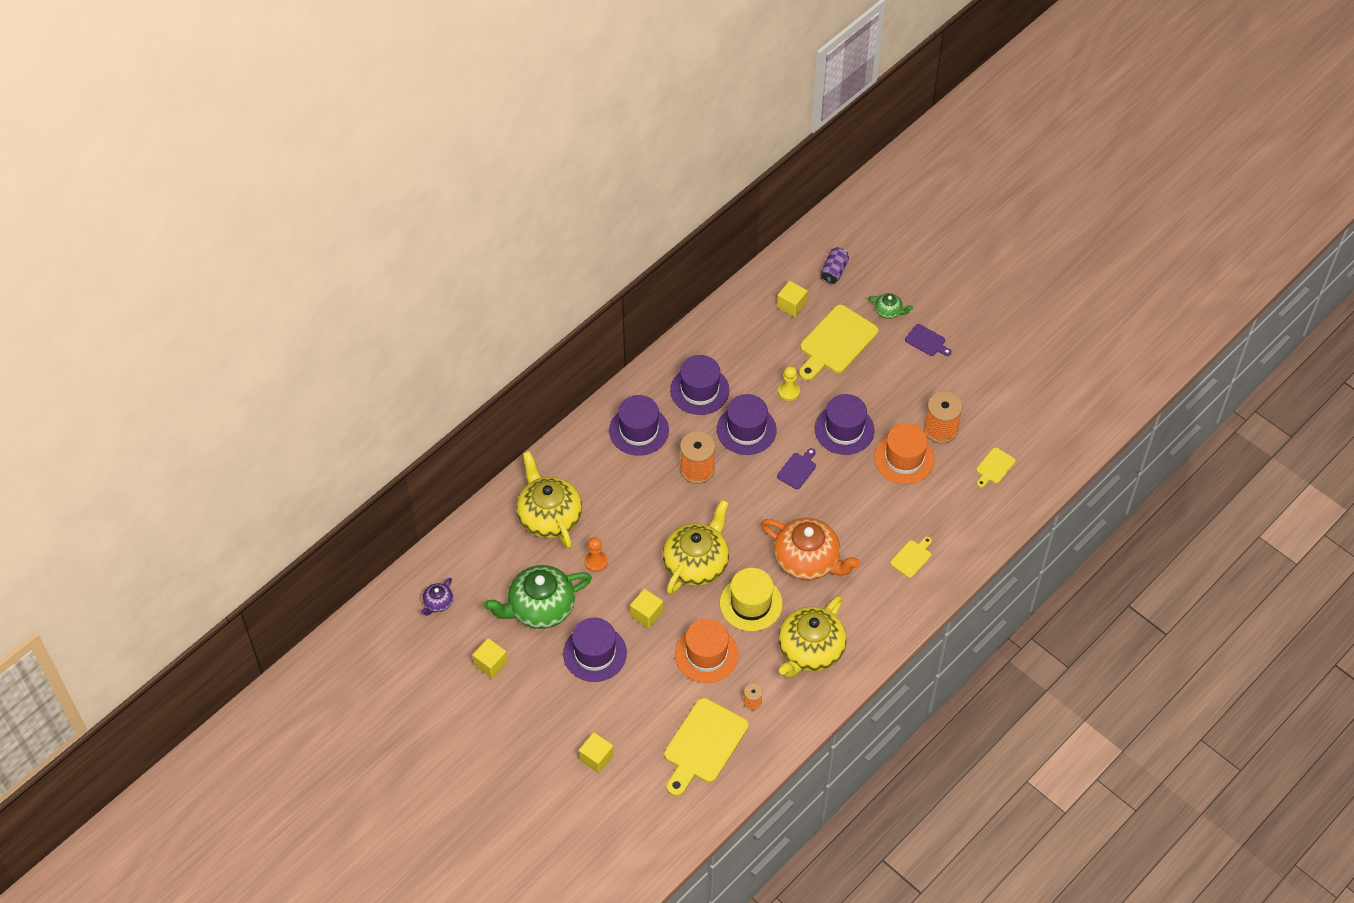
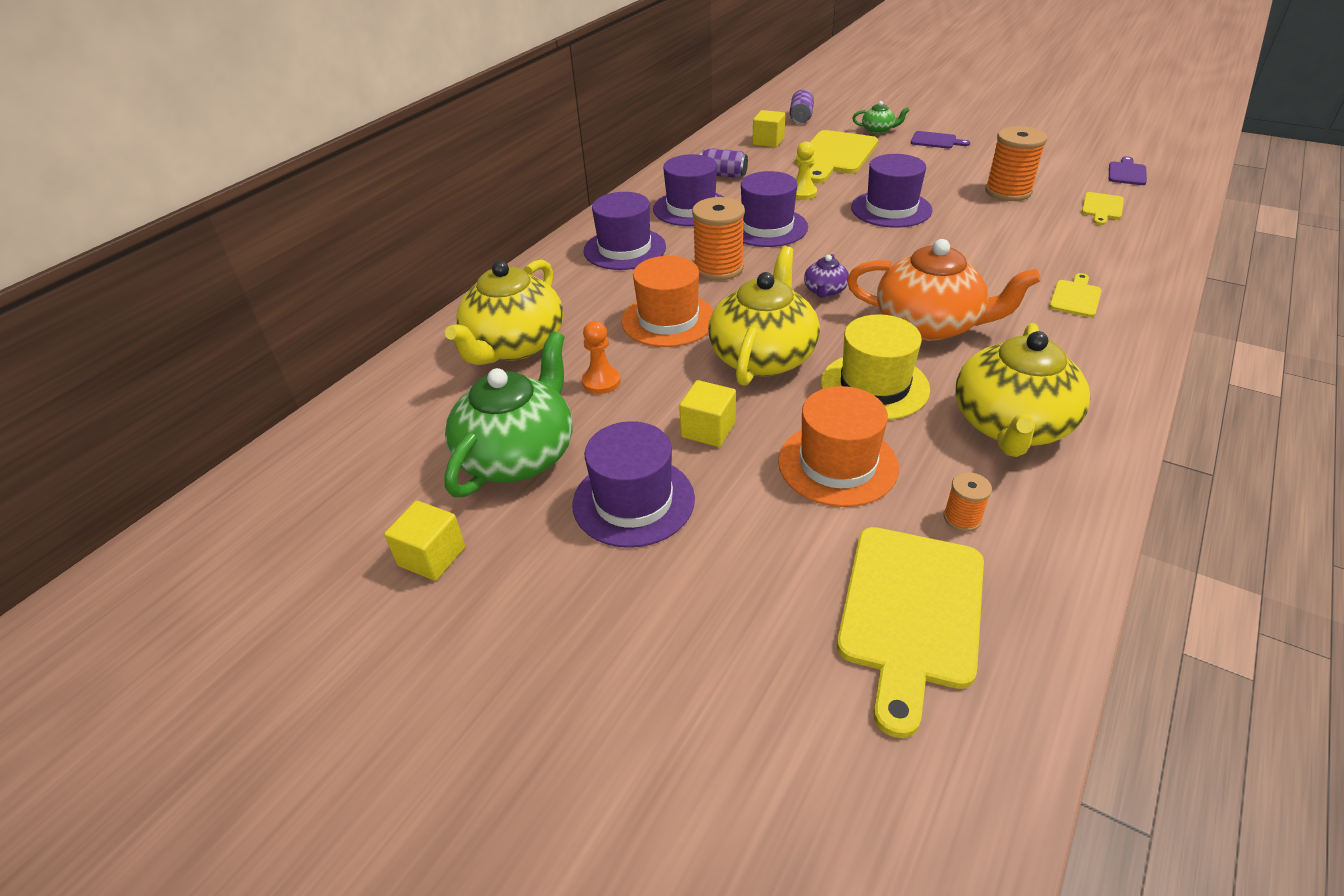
camera: 10 degrees left, 15 degrees down
(438, 603) = (328, 482): purple teapot -> purple teapot (825, 291)
(540, 608) = (518, 455): green teapot -> green teapot turned 150 degrees clockwise
(549, 516) = (514, 345): yellow teapot -> yellow teapot turned 120 degrees counterclockwise
(596, 758) = (691, 690): yellow cube -> none
(738, 349) = (723, 175): none -> purple can
(797, 469) = (855, 247): purple cutting board -> purple cutting board (1127, 173)
(904, 458) = (984, 218): orange hat -> orange hat (668, 320)

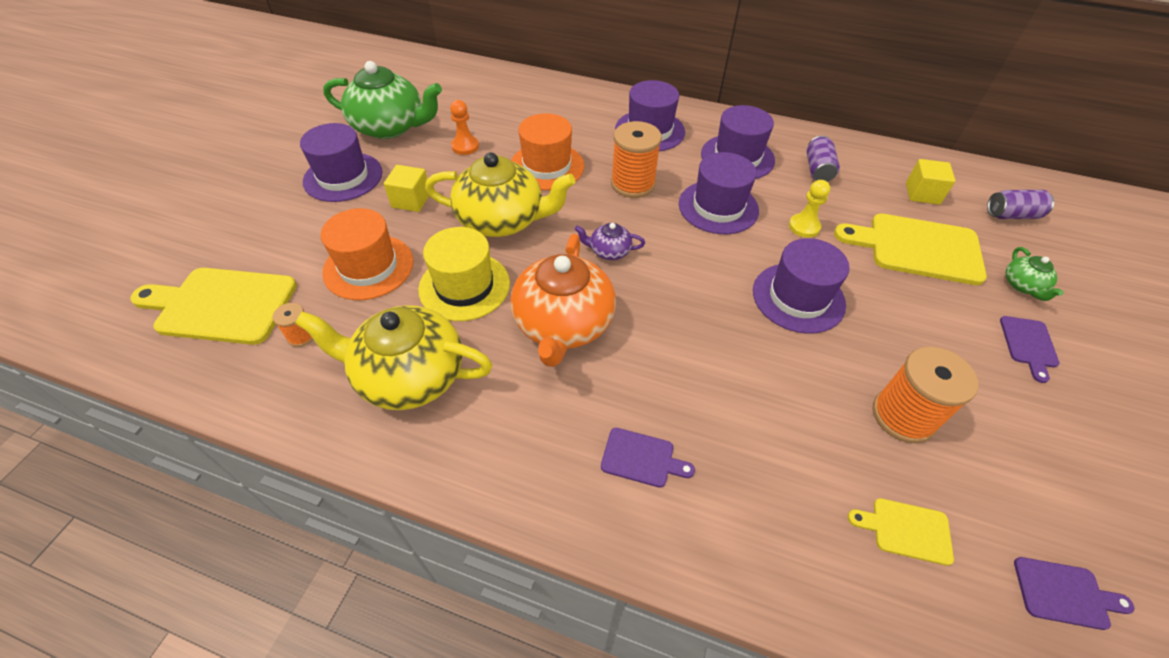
camera: 75 degrees right, 10 degrees up
(432, 556) = (310, 115): yellow cube -> none
(514, 345) = (505, 104): yellow teapot -> none
(1075, 297) = (641, 458): yellow cutting board -> purple cutting board

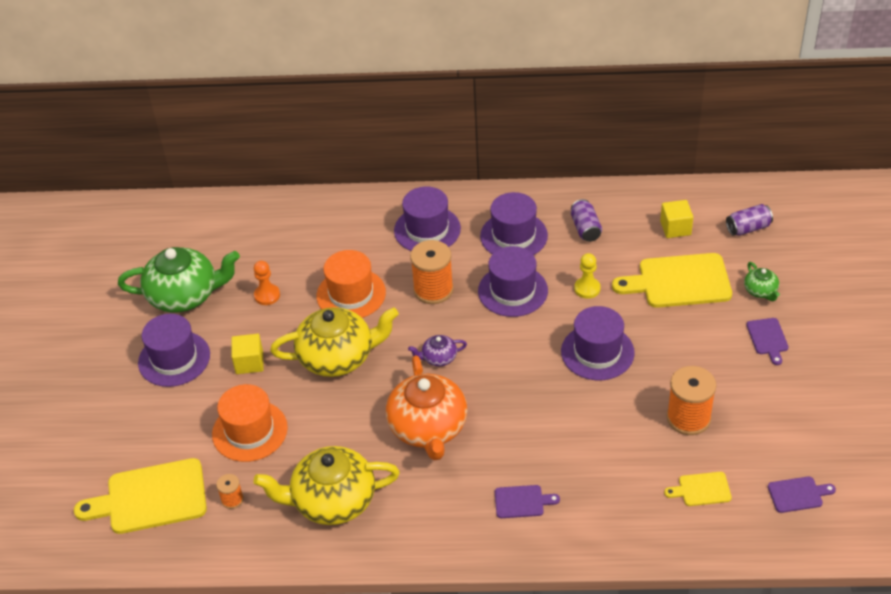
camera: 15 degrees left, 5 degrees down
(464, 286) = (337, 422): yellow hat -> none

